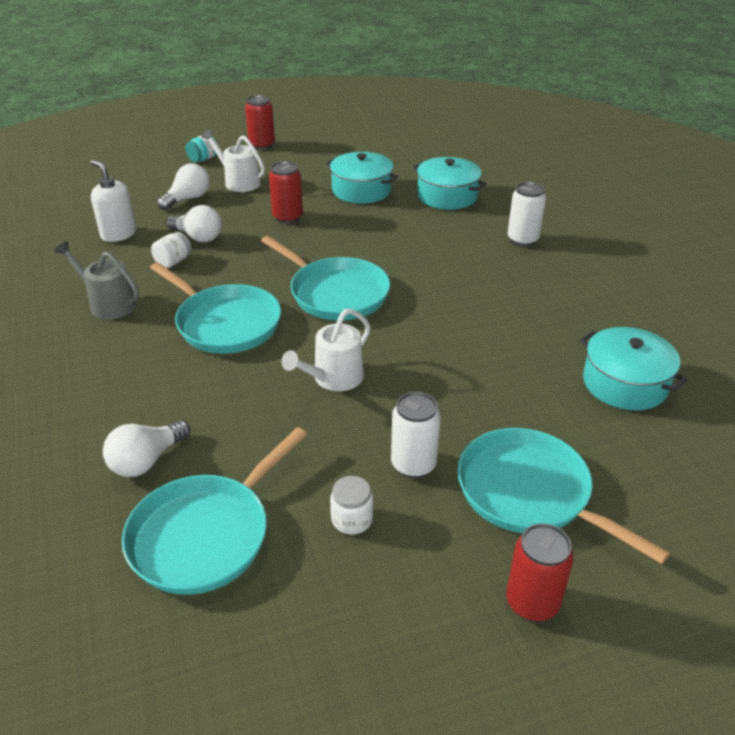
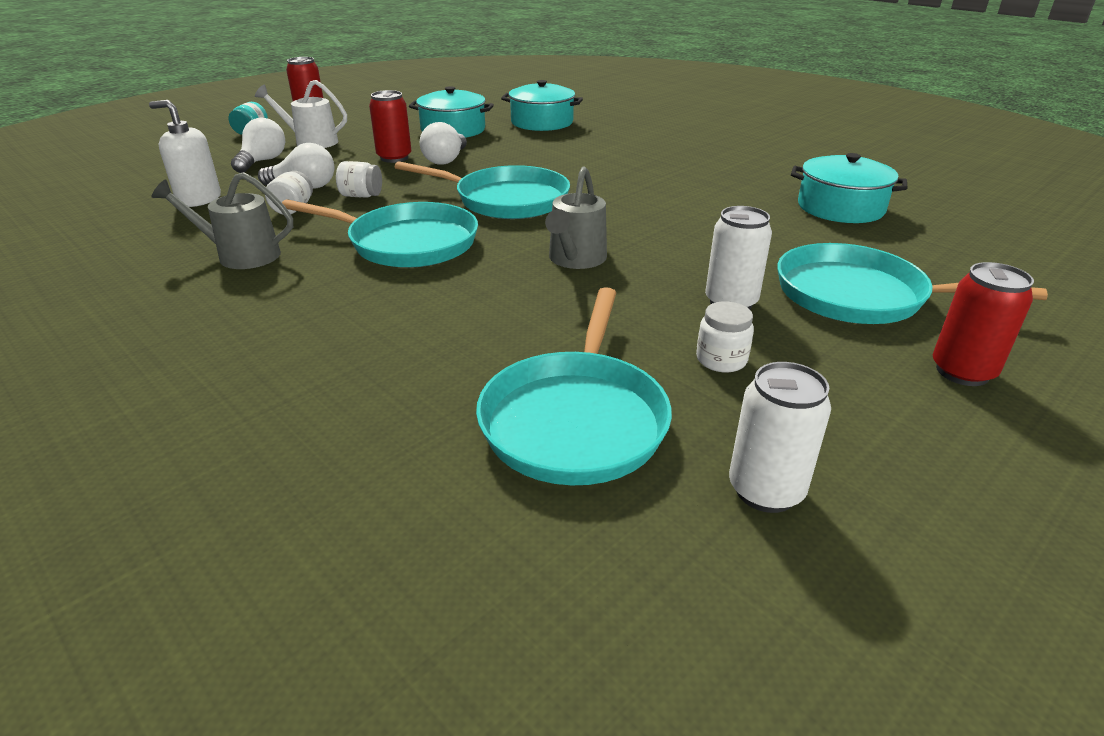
camera: 25 degrees left, 5 degrees down
(146, 461) = (430, 375): white light bulb -> white light bulb (446, 160)
(231, 259) = (361, 196): none -> white jar
(333, 378) = (575, 259): white watering can -> grey watering can
(522, 240) = (643, 138): white can -> white can (765, 490)

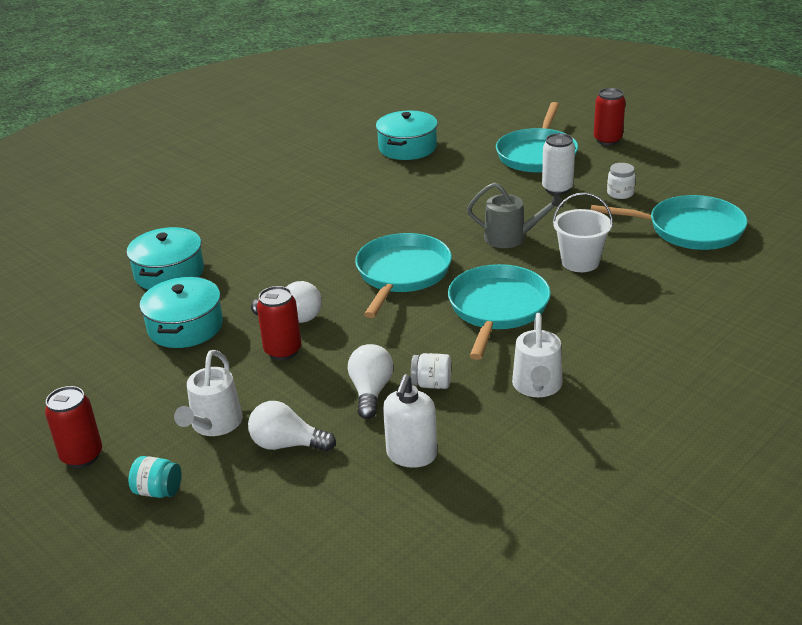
camera: 90 degrees left, 0 degrees up
(241, 255) = (537, 386): grey watering can -> white watering can
(361, 196) = (395, 351): white jar -> none
(495, 302) = (580, 262): none -> white bucket
(765, 490) = (716, 188): white can -> none

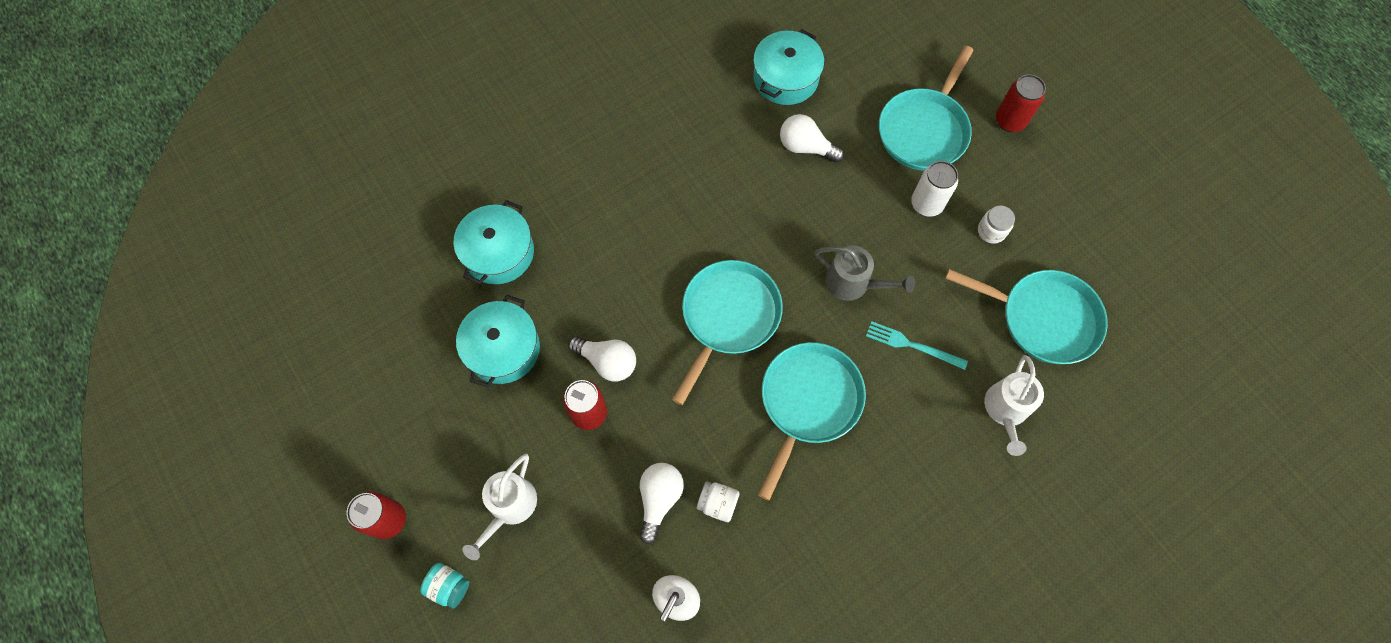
camera: 10 degrees right, 35 degrees up
(287, 444) = (570, 554): white light bulb -> white light bulb (805, 147)
(537, 386) = (814, 534): white watering can -> white watering can (1006, 410)
(580, 262) = (912, 345): white bucket -> turquoise fork

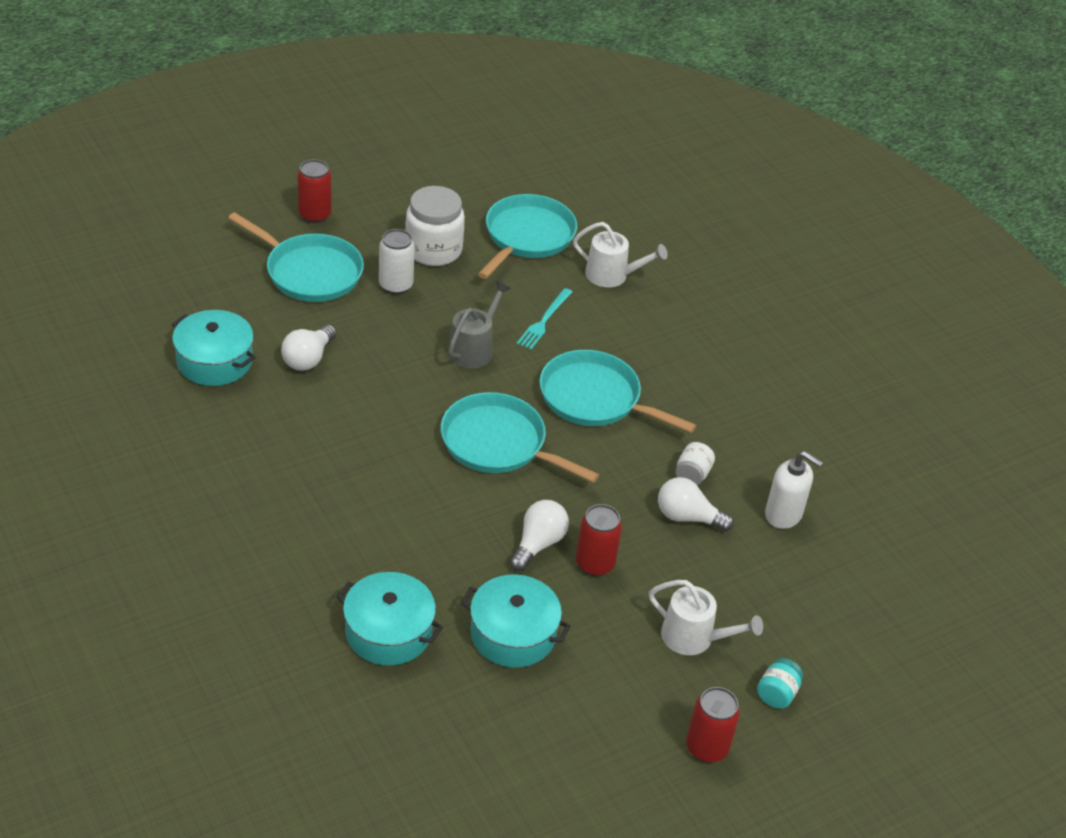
camera: 90 degrees left, 25 degrees down
(991, 231) = (433, 250): white jar -> white jar, size x2.01

